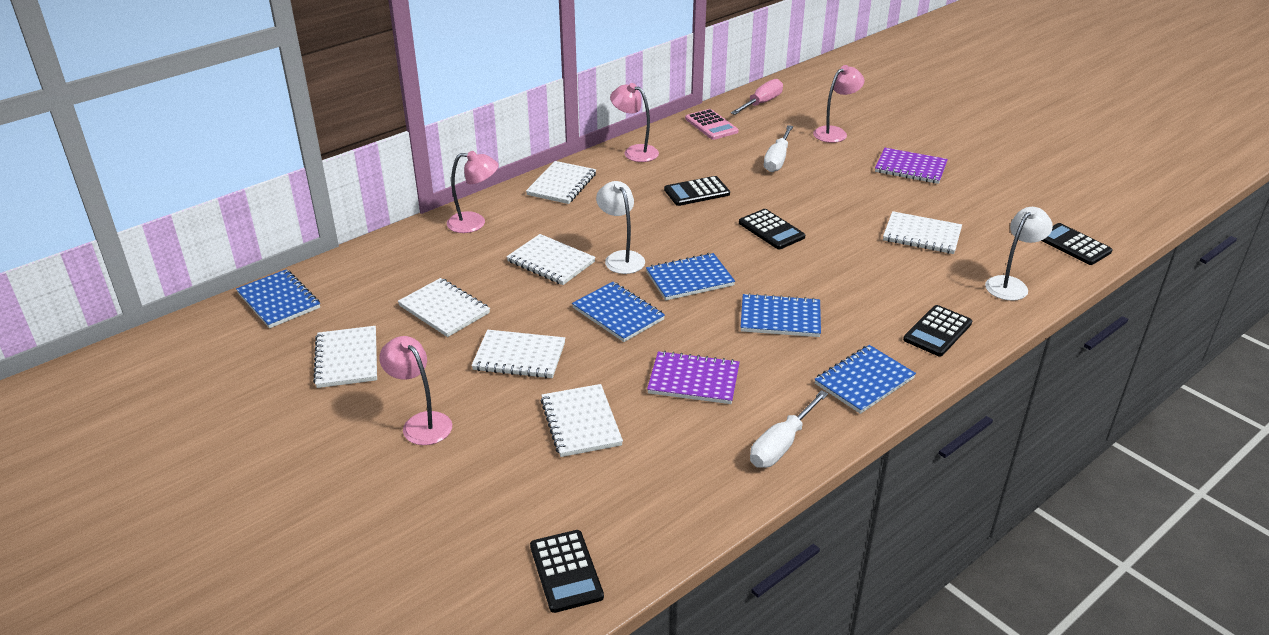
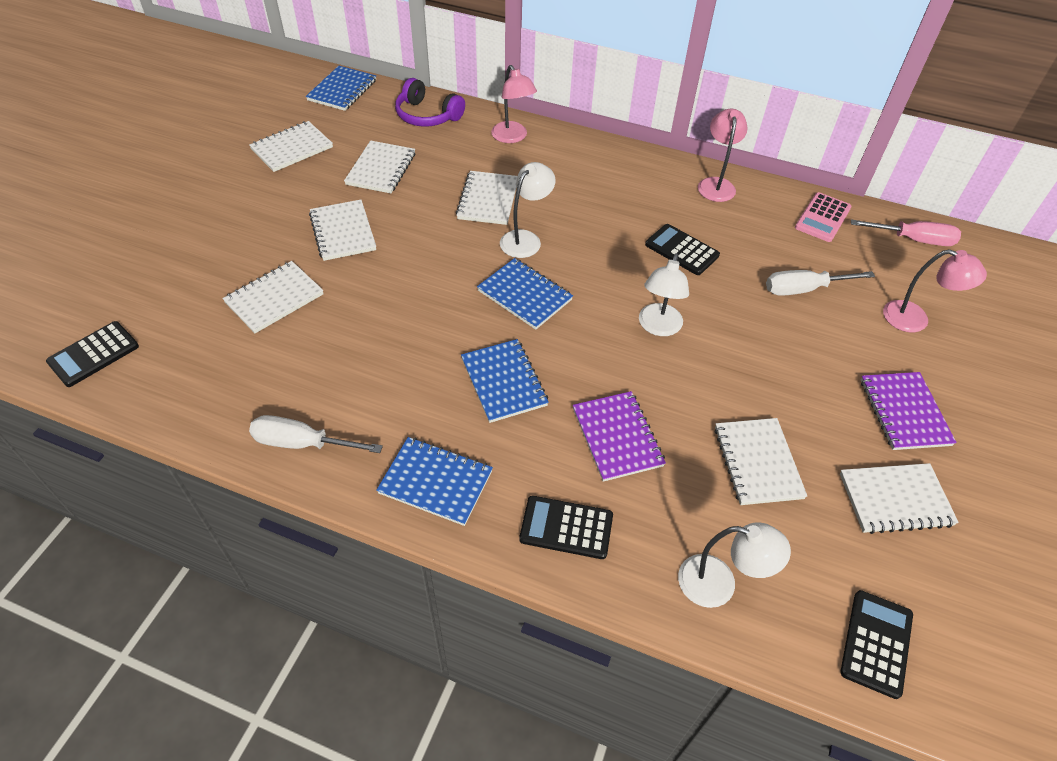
camera: 60 degrees right, 15 degrees up
(387, 260) = (427, 116): none -> purple headphones
(421, 423) = (235, 213): pink lamp -> none
(561, 184) = (615, 161): white notebook -> white notebook (895, 499)
(618, 314) = (438, 267): blue notebook -> none
(693, 380) = (368, 350): purple notebook -> purple notebook (617, 437)
(771, 230) = (658, 327): black calculator -> white lamp

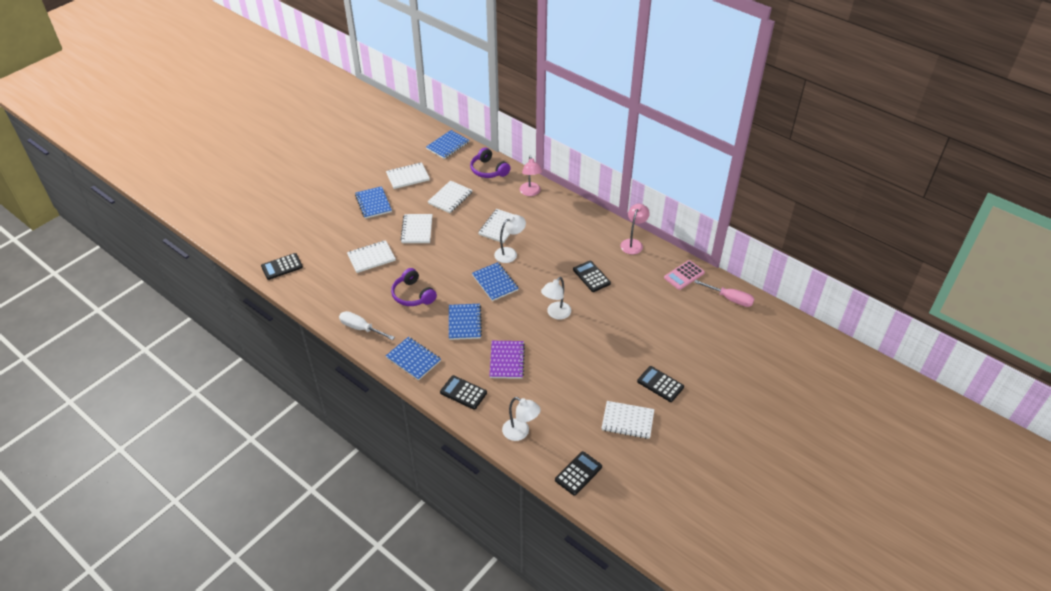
camera: 20 degrees right, 5 degrees down
(244, 202) = (373, 203): none -> blue notebook
(382, 351) = (412, 295): none -> purple headphones
(757, 462) = (569, 388): white notebook -> none
(804, 289) = (647, 312): white screwdriver -> none
(904, 412) = (660, 384): purple notebook -> black calculator
(915, 319) = (699, 341): pink lamp -> none

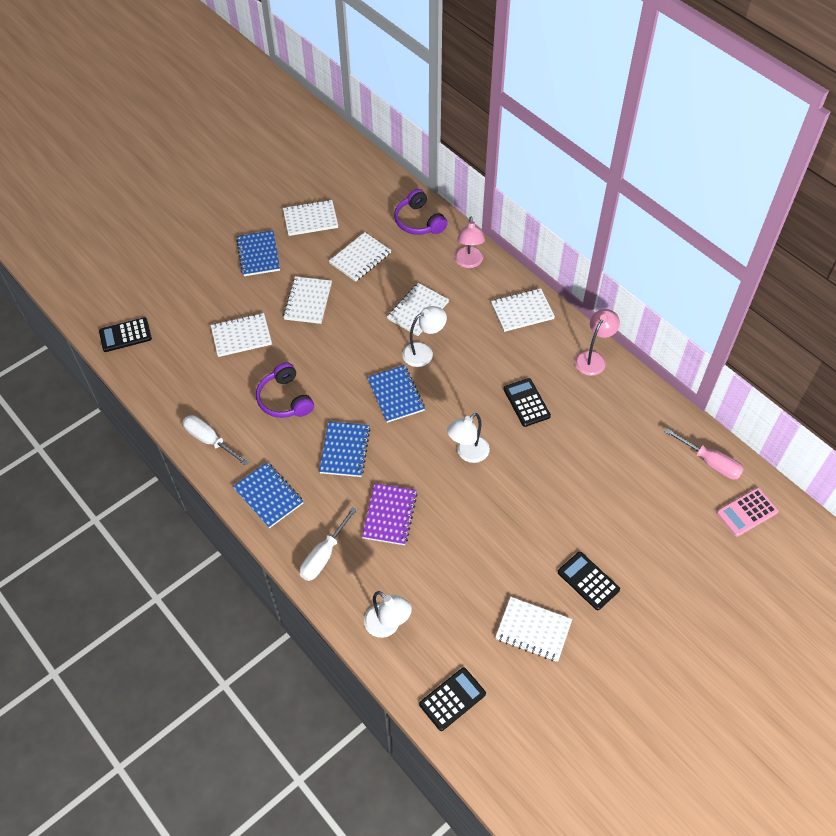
camera: 10 degrees right, 10 degrees up
(447, 145) = (371, 177): blue notebook -> none
(463, 392) = (324, 555): black calculator -> white screwdriver
(576, 219) = (522, 311): none -> white notebook
(684, 275) = (654, 417): pink calculator -> pink calculator (747, 512)

